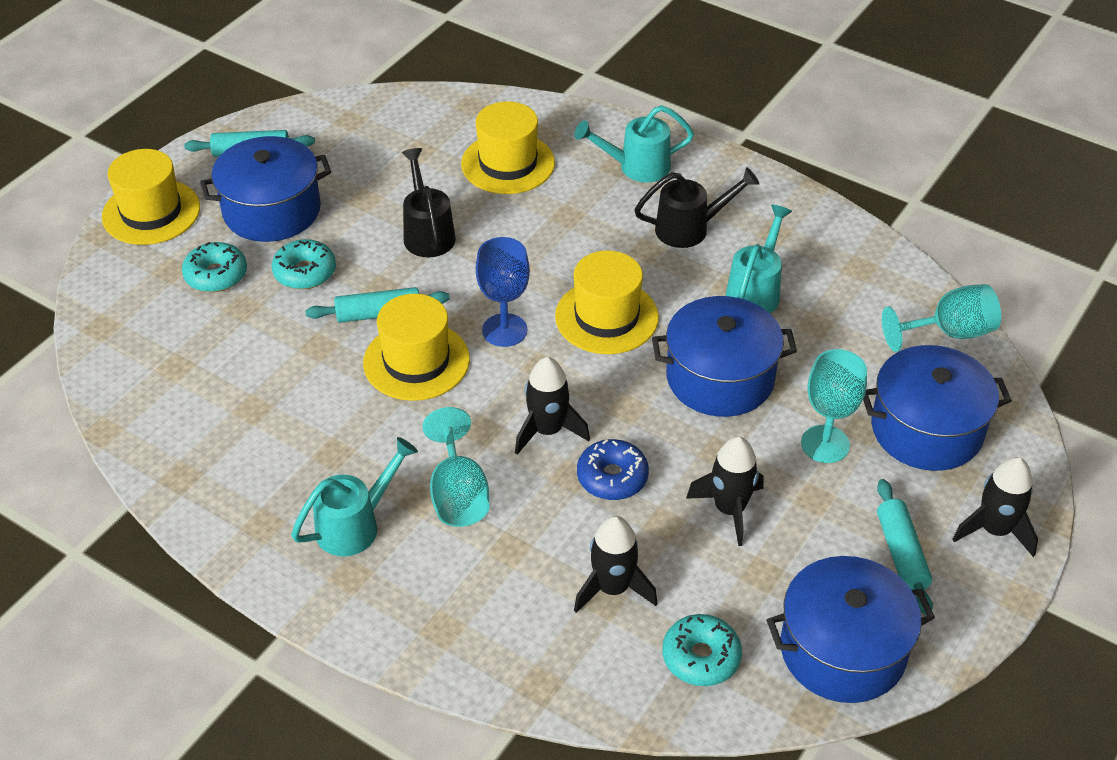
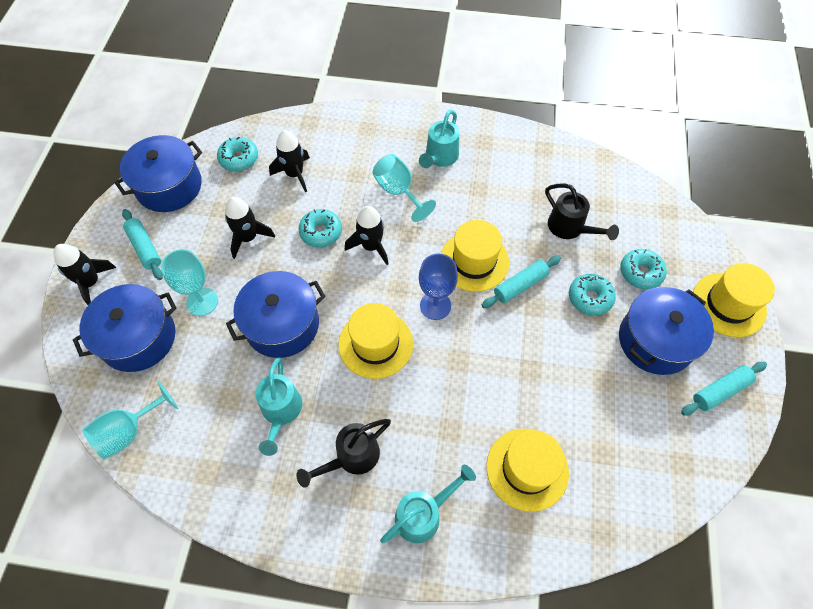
camera: 155 degrees right, 15 degrees up
(427, 233) = (537, 367): black watering can -> black watering can (570, 228)
(612, 477) = (321, 232): blue donut -> turquoise donut

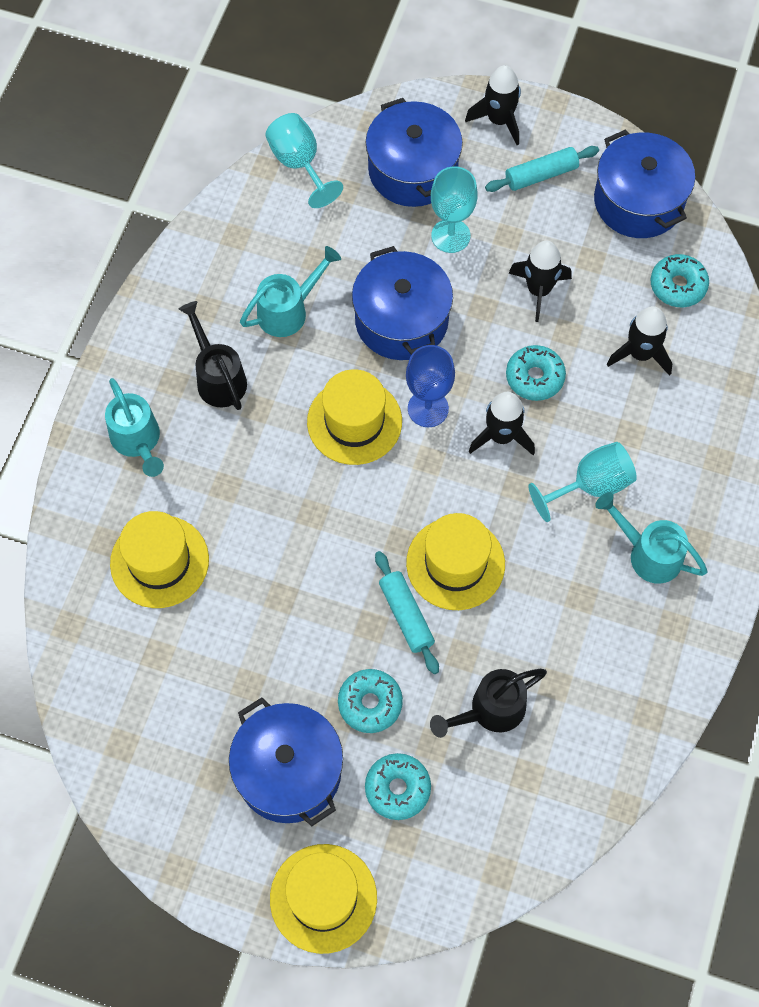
camera: 100 degrees right, 5 degrees up
(281, 412) = (288, 311): turquoise watering can -> turquoise watering can turned 135 degrees clockwise
(435, 305) = (395, 501): blue goblet -> blue goblet (428, 408)
(720, 391) = (200, 831): turquoise rolling pin -> none

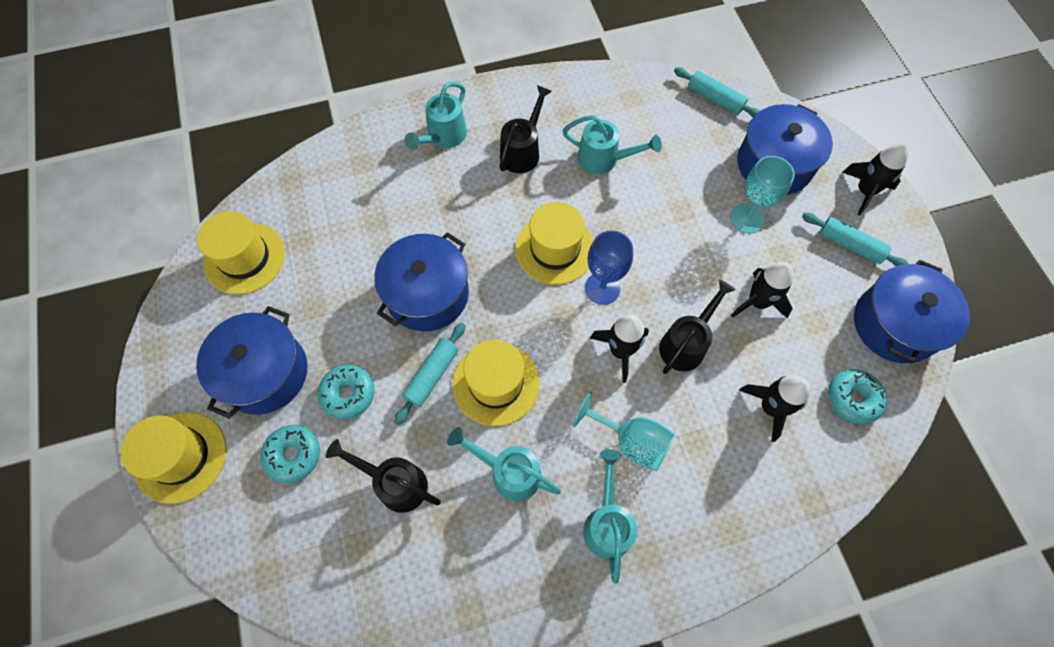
camera: 55 degrees right, 0 degrees up
(159, 561) = (368, 200): yellow hat -> yellow hat (244, 258)
(299, 164) = (715, 99): turquoise goblet -> turquoise rolling pin
(401, 320) = (655, 229): blue pot -> blue pot (427, 294)
(534, 377) = (686, 343): turquoise donut -> black watering can
(548, 605) = (509, 472): none -> turquoise watering can

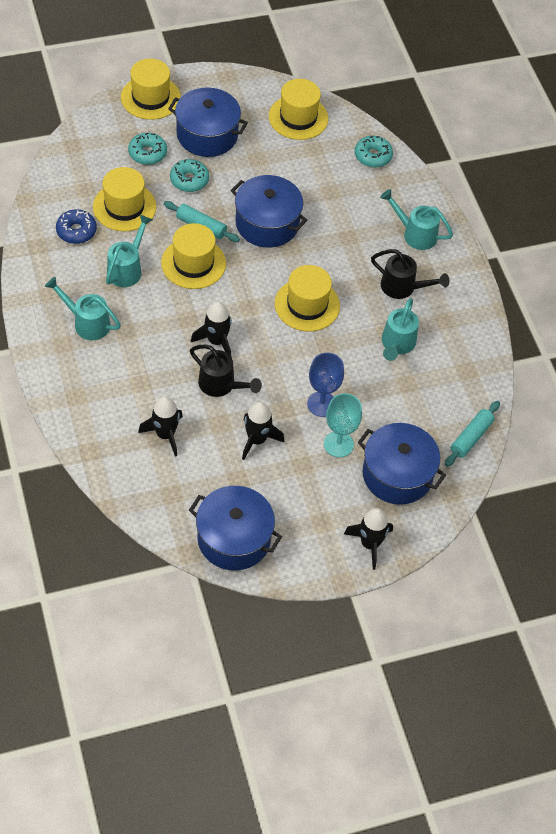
camera: 85 degrees right, 10 degrees down
(395, 483) = (124, 207): black watering can -> yellow hat
(441, 553) = (76, 231): none -> blue donut
(602, 288) = (271, 334): blue goblet -> blue goblet (321, 404)
(607, 523) = (87, 323): turquoise watering can -> turquoise watering can turned 150 degrees counterclockwise
(631, 441) = (145, 342): turquoise goblet -> none
(850, 245) = (312, 520): turquoise rolling pin -> none
(852, 399) = (169, 493): turquoise donut -> turquoise donut (373, 156)

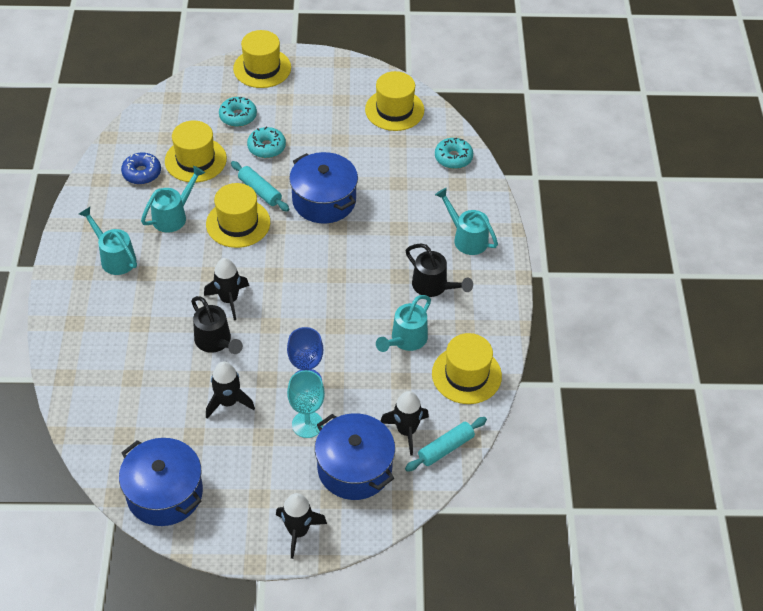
camera: 20 degrees right, 5 degrees down
(165, 434) = (142, 377): black rocket -> black rocket (406, 431)
(207, 135) = (301, 110): blue pot -> none
(307, 305) = (331, 283): yellow hat -> yellow hat (466, 375)

